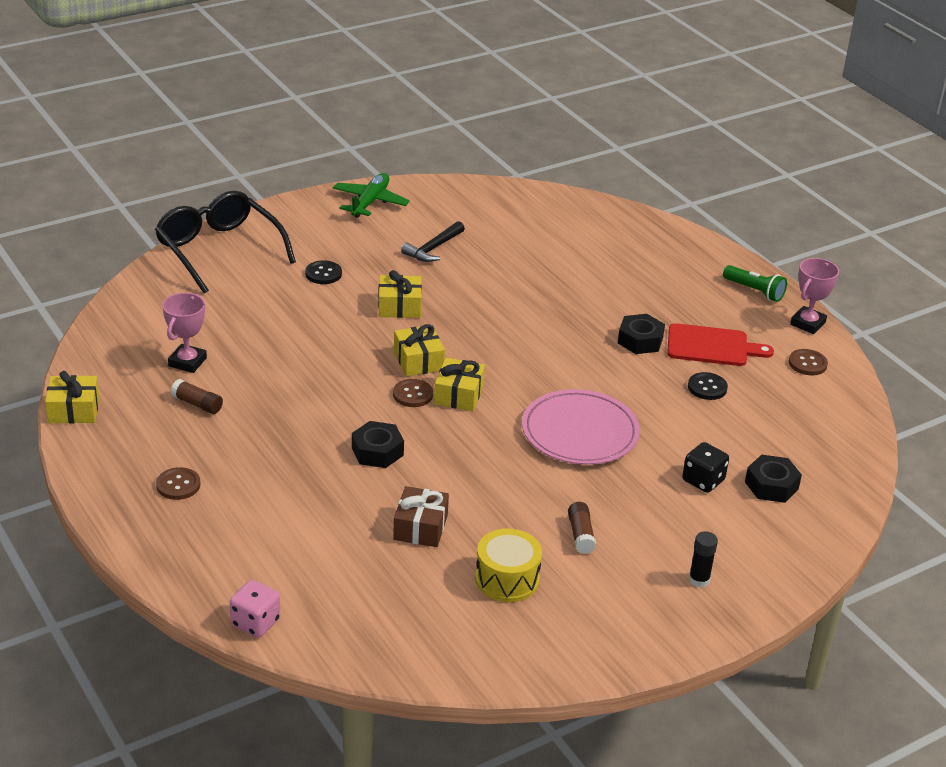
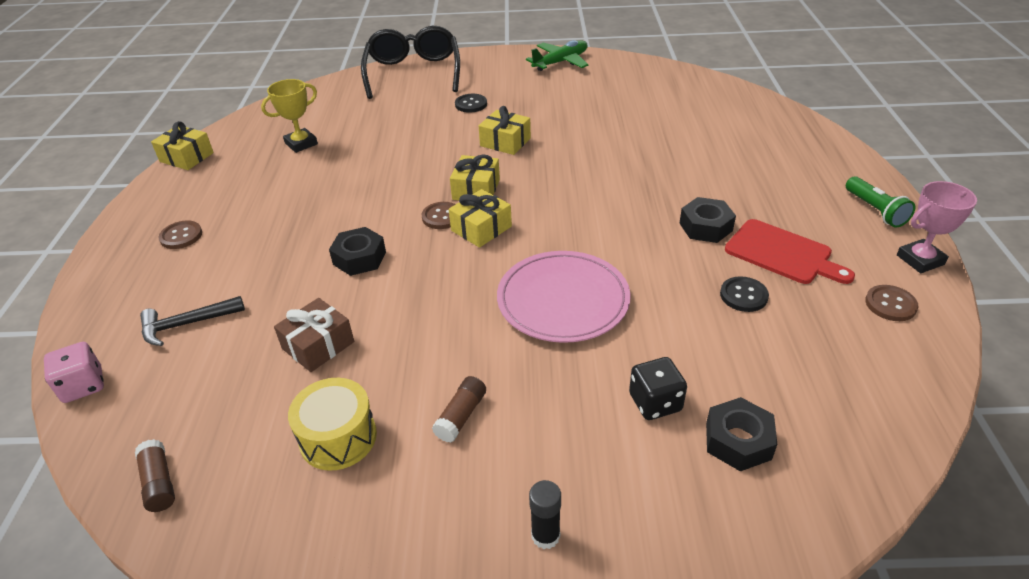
camera: 35 degrees right, 5 degrees up
(187, 362) = (301, 143): pink trophy -> yellow trophy
(197, 404) = (270, 176): brown glue stick -> brown glue stick (159, 483)
(433, 248) = (579, 104): black hammer -> black hammer (187, 324)

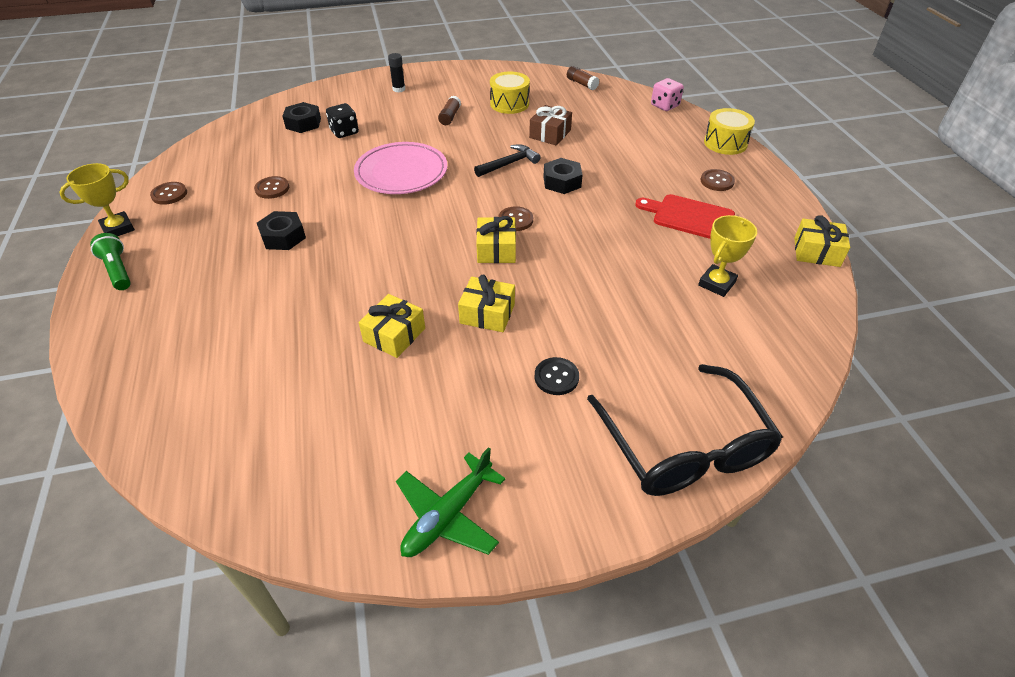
camera: 165 degrees right, 5 degrees up
(97, 291) = (725, 143): none -> yellow drum
(187, 324) = (642, 134): black hammer -> black hammer (509, 164)
(481, 228) = (477, 214): yellow gift -> yellow gift (394, 335)
(743, 295) = (272, 188): black button -> brown button
(782, 253) = (227, 221): red cutting board -> red cutting board (689, 217)
(920, 260) = (118, 228): pink trophy -> yellow trophy

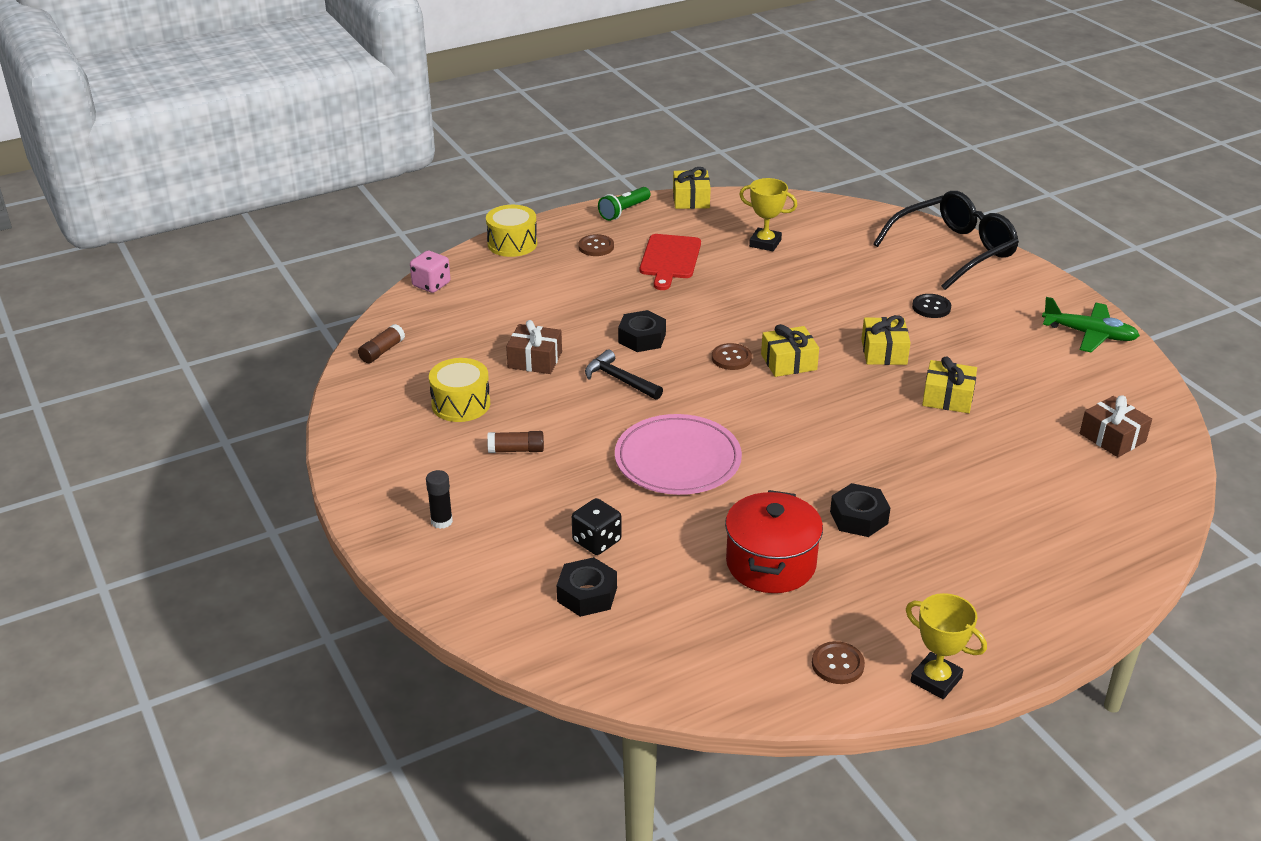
camera: 105 degrees left, 10 degrees down
(118, 270) = (1003, 635): green flashlight -> green flashlight (624, 211)
(259, 441) = (1112, 437): none -> brown gift
(272, 188) = (770, 564): brown button -> red pot

